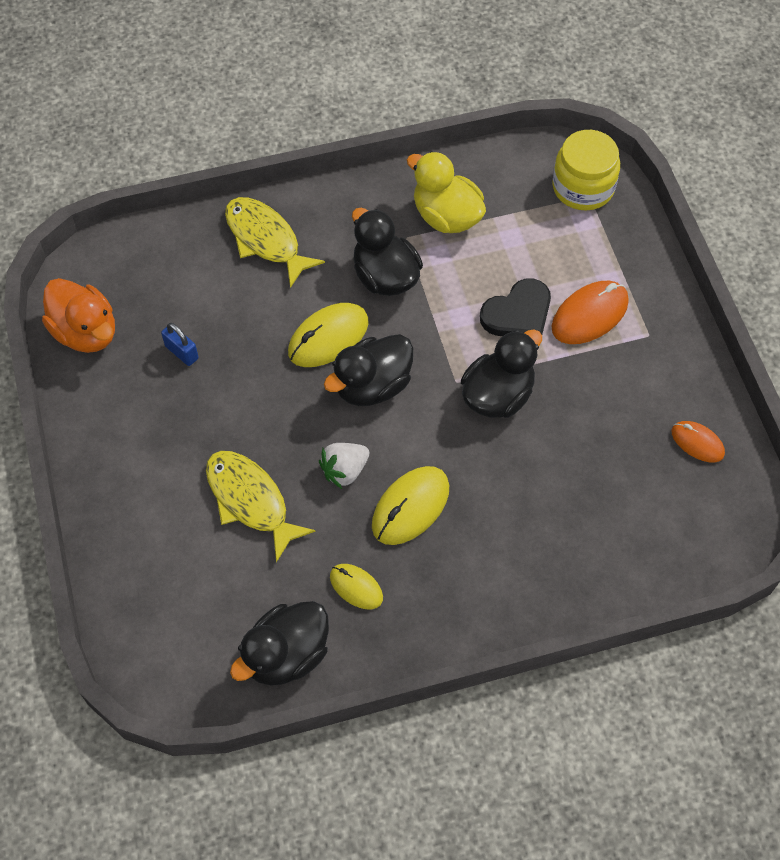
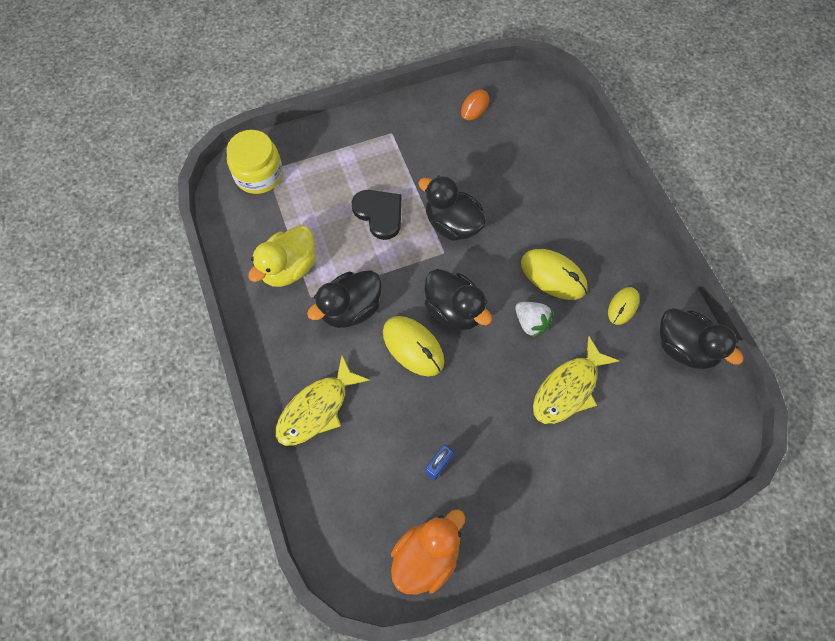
camera: 95 degrees left, 5 degrees up
(589, 315) = (377, 168): orange mouse -> none

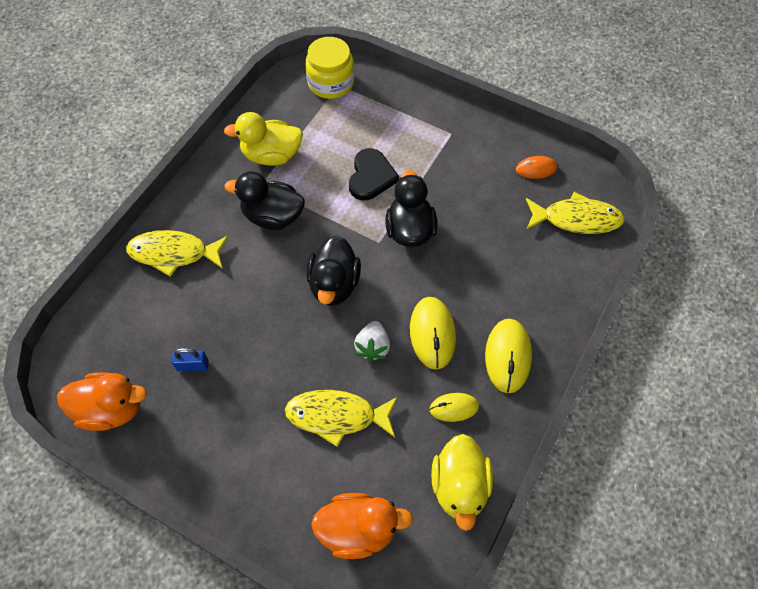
camera: 50 degrees right, 5 degrees down
(413, 347) = (277, 279): yellow mouse -> yellow mouse (507, 356)
(539, 116) = (576, 219): none -> yellow fish
(668, 438) = (358, 530): none -> orange duck
(684, 348) = (459, 487): black duck -> yellow duck

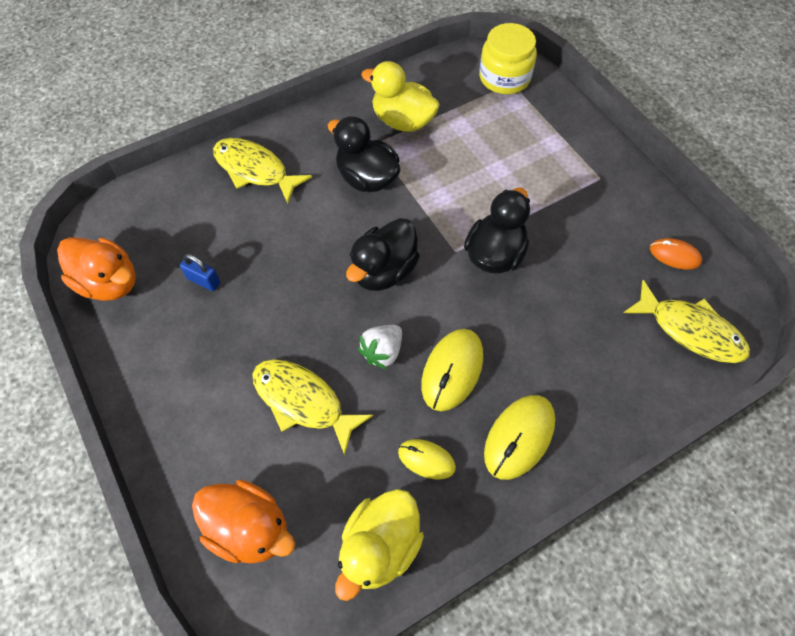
camera: 30 degrees right, 0 degrees up
(371, 177) = (488, 184): black heart -> none

